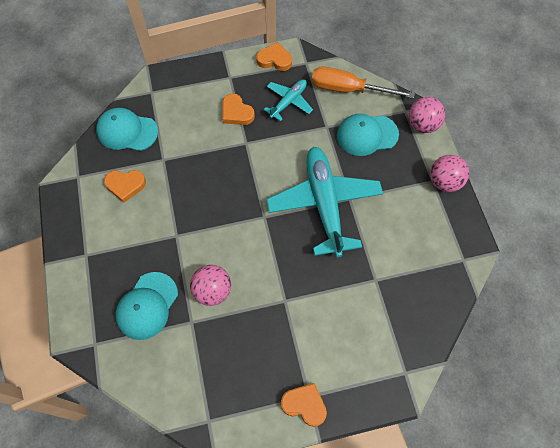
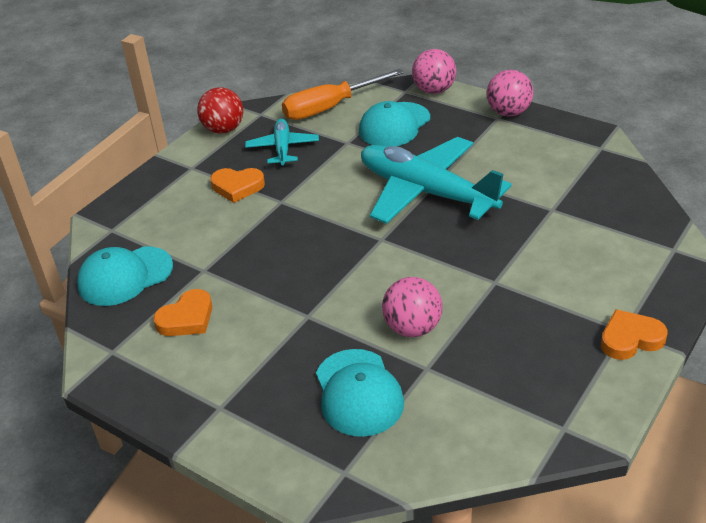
camera: 40 degrees left, 25 degrees down
(274, 60) = (223, 129): orange heart -> red ball

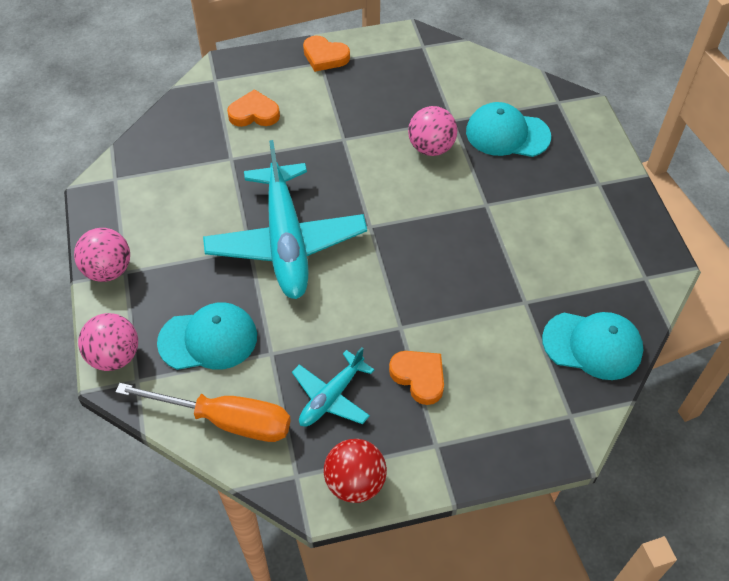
camera: 140 degrees left, 15 degrees up
(187, 318) = (571, 265): orange heart -> orange heart (254, 113)
(358, 393) = (507, 134): turquoise cap -> turquoise cap turned 105 degrees counterclockwise

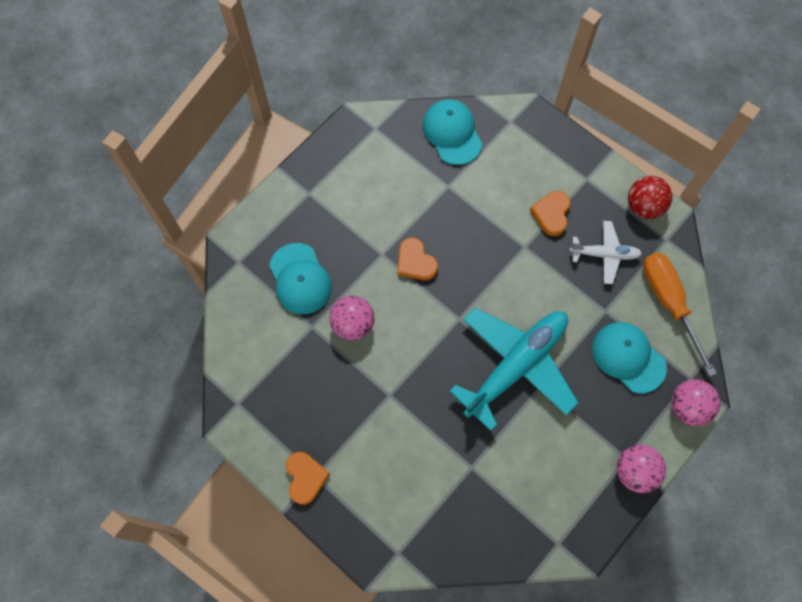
camera: 125 degrees left, 15 degrees up
(254, 113) = (412, 487): orange heart -> orange heart (415, 262)
(331, 397) = (605, 254): turquoise plane -> white plane

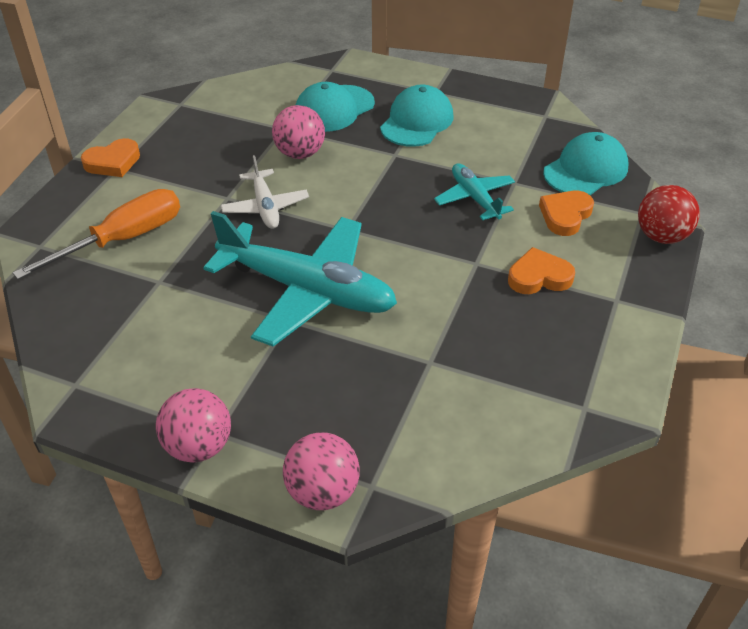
camera: 70 degrees right, 25 degrees down
(415, 262) = (400, 180): orange heart -> orange heart (565, 215)
(456, 219) = (474, 198): none -> turquoise plane
(605, 254) = (515, 342): white plane -> white plane (265, 207)
(628, 357) = (371, 402): turquoise cap -> turquoise cap (417, 121)
(644, 206) = (619, 369): red ball -> red ball (661, 236)
(669, 303) = (482, 432): orange screwdriver -> orange screwdriver (122, 239)

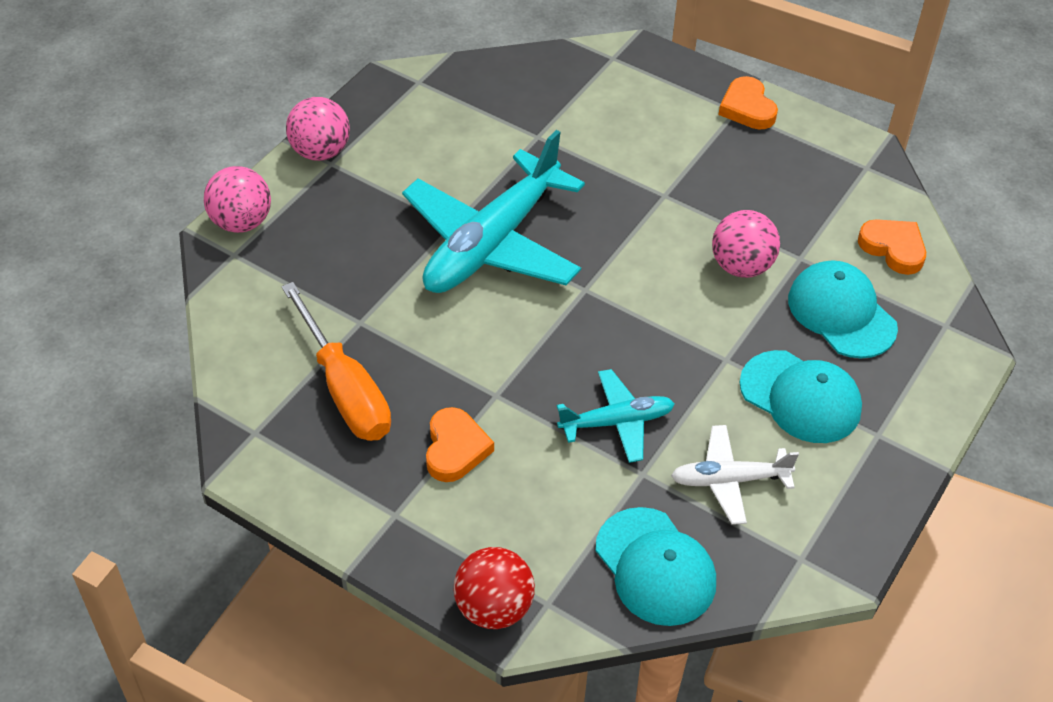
camera: 100 degrees right, 5 degrees up
(122, 239) = (608, 113): orange screwdriver -> orange screwdriver (345, 388)
(265, 207) = (639, 224): white plane -> white plane (729, 480)
(565, 215) = (561, 510): orange heart -> orange heart (893, 248)

